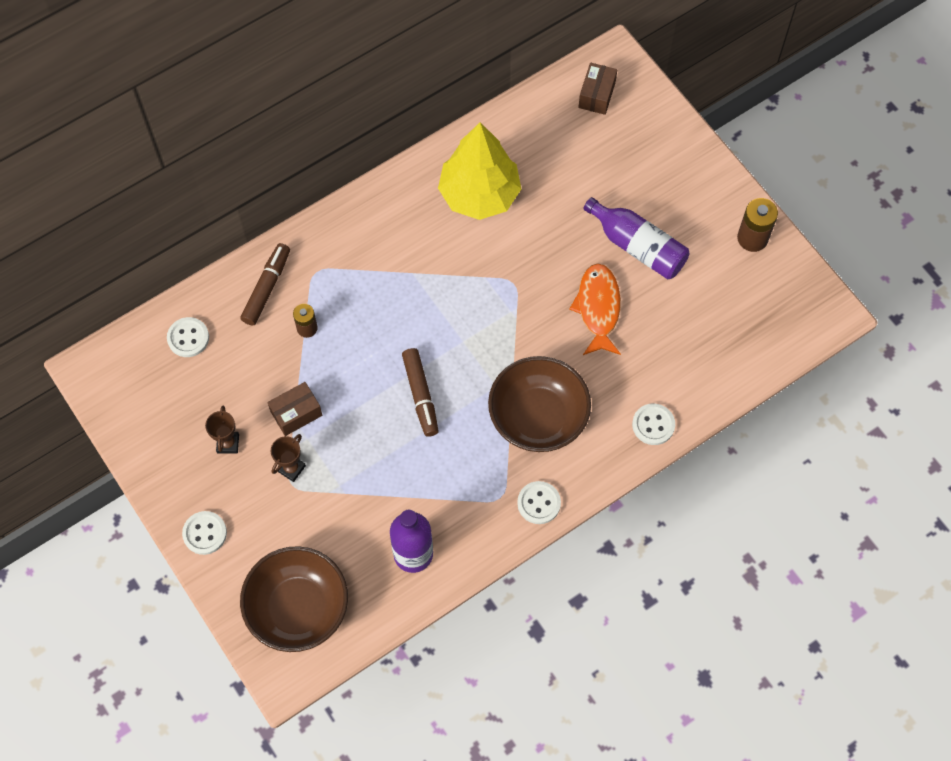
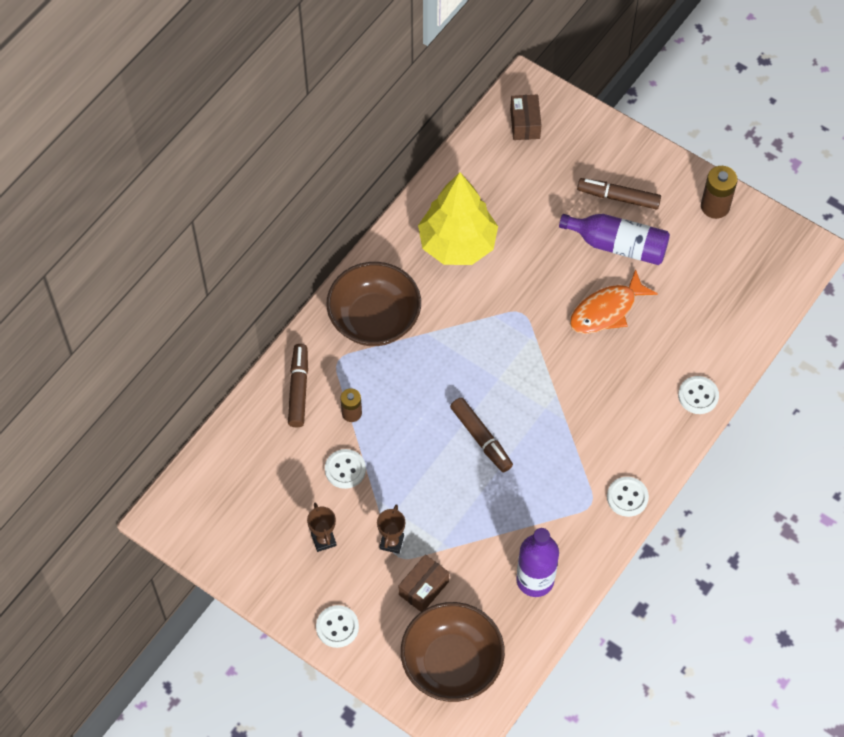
camera: 20 degrees left, 5 degrees down
(188, 338) = (245, 458): white button -> white button (345, 469)
(296, 413) = (375, 492): brown box -> brown box (424, 588)
(538, 417) = (594, 422): brown bowl -> brown bowl (374, 319)
(598, 308) = (606, 310): orange fish -> orange fish turned 105 degrees counterclockwise
(658, 198) = (618, 198): none -> brown marker

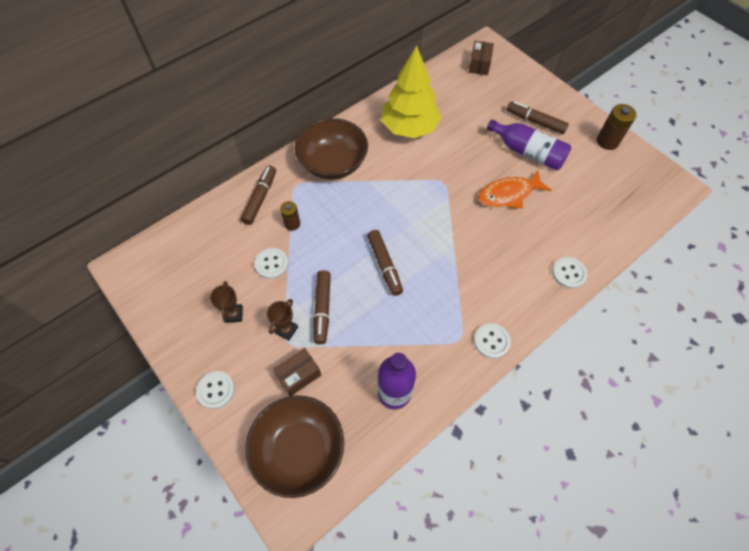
camera: 15 degrees right, 0 degrees up
(425, 508) = (322, 309): none -> brown marker

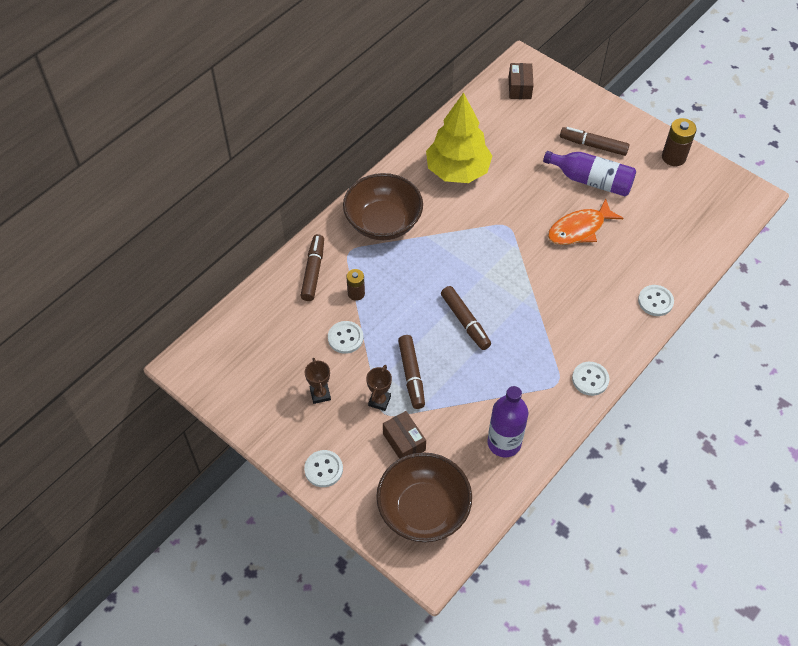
camera: 10 degrees left, 5 degrees down
(298, 375) = (404, 442): brown box -> brown box turned 75 degrees counterclockwise

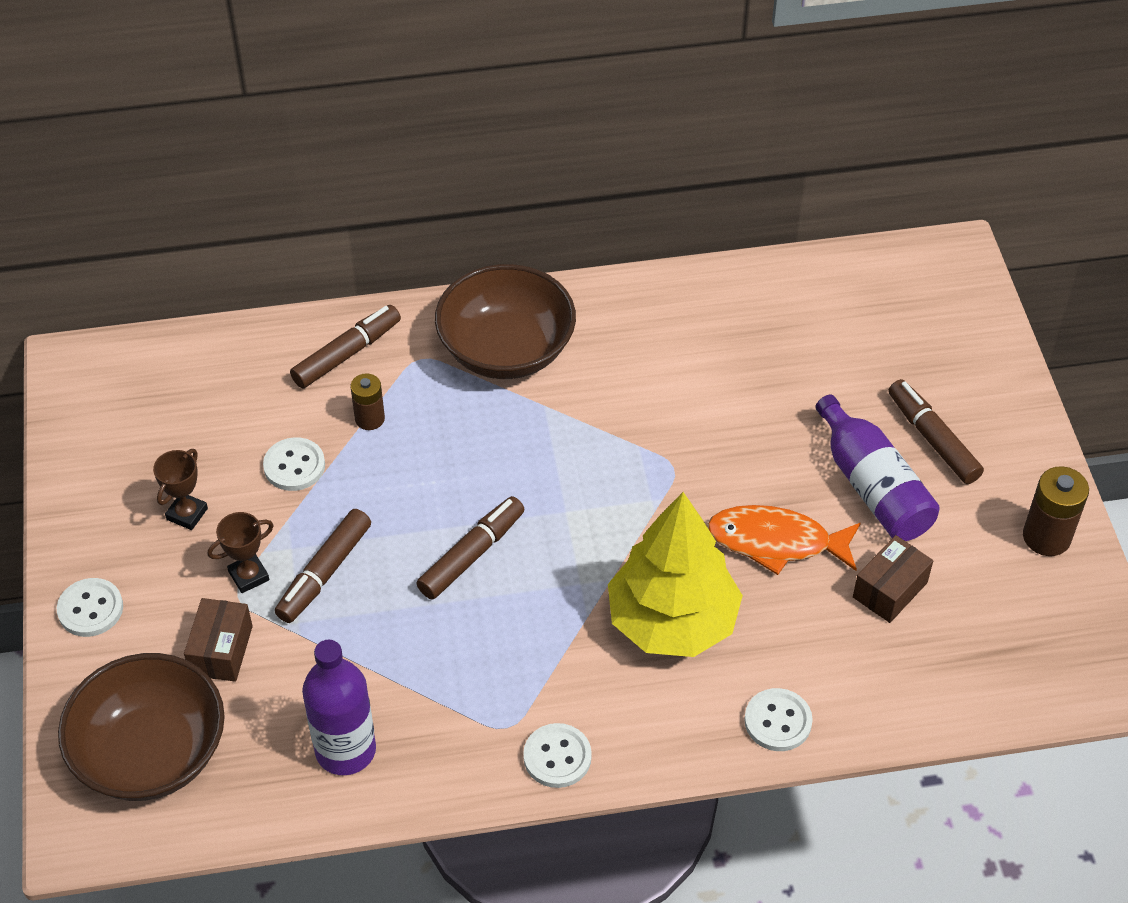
camera: 40 degrees right, 5 degrees down
(457, 171) = (685, 347): yellow tree -> yellow tree (672, 621)
(465, 321) = (471, 554): brown marker -> brown marker turned 150 degrees counterclockwise
(519, 88) = (908, 288): brown box -> brown box (890, 590)

